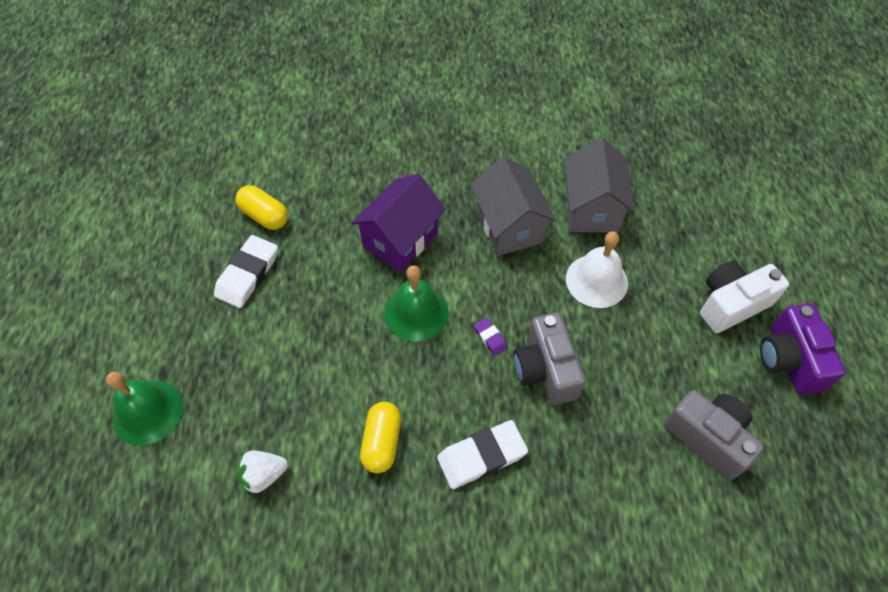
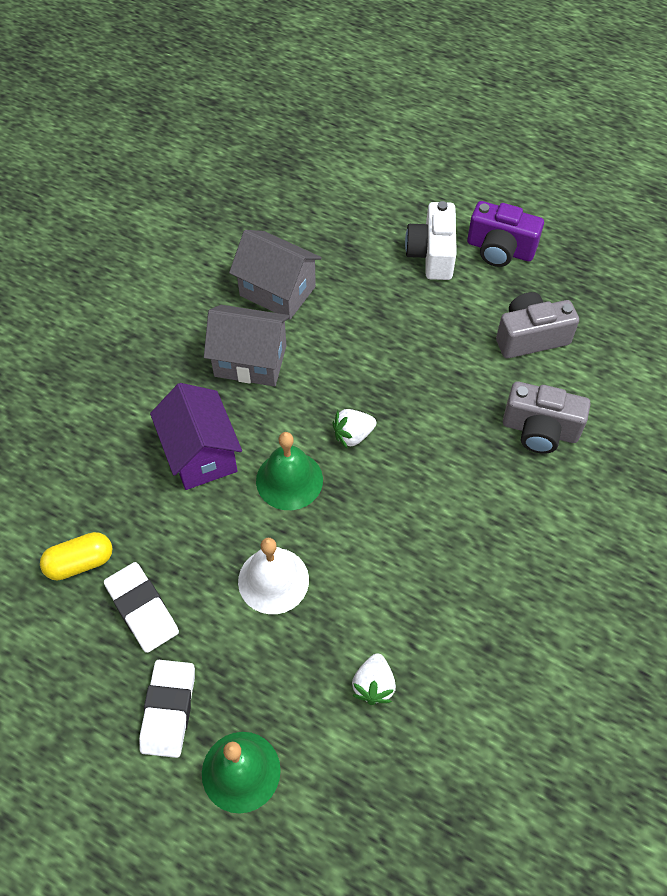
camera: 60 degrees left, 0 degrees up
(382, 442) = (399, 570): yellow capsule -> none
(481, 456) = (457, 499): white eraser -> white eraser (168, 710)
(490, 338) = (353, 435): purple eraser -> white strawberry
(545, 370) = (408, 411): grey camera -> grey camera (540, 430)
(596, 280) = (350, 328): white bell -> white bell (273, 580)

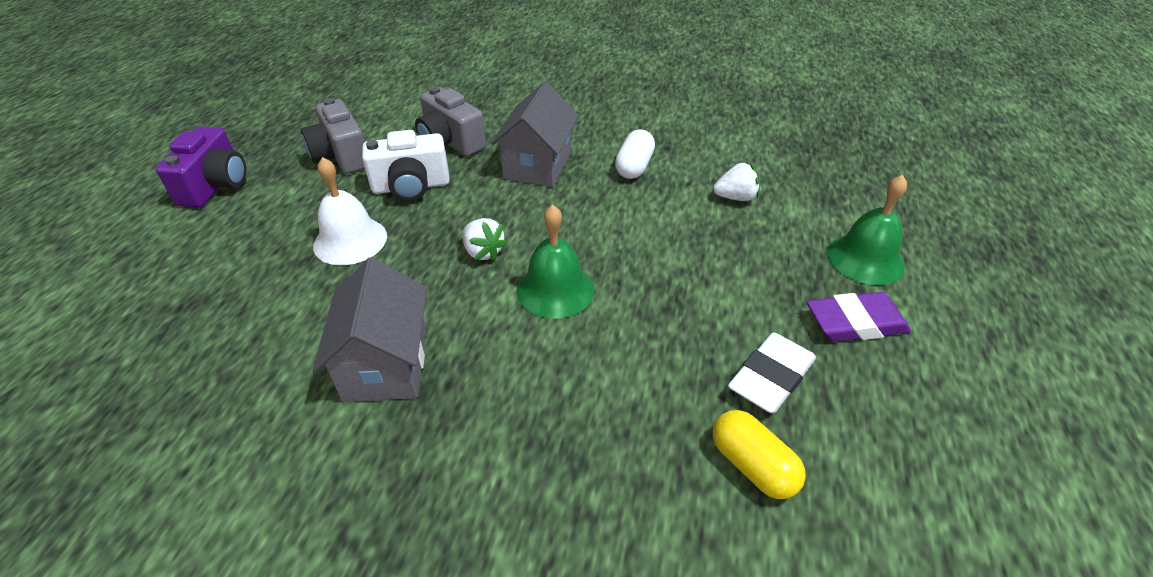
camera: 105 degrees left, 15 degrees down
(168, 710) = (855, 322): white eraser -> purple eraser
(201, 454) = (545, 379): purple house -> none
(273, 580) = (676, 277): white bell -> white bell (350, 240)
(277, 291) = (258, 363): grey house -> grey house (537, 165)
(432, 254) = (213, 232): white camera -> white camera (411, 186)
(455, 598) = (634, 166): none -> white capsule
(540, 430) = (450, 142): grey camera -> grey camera turned 135 degrees clockwise

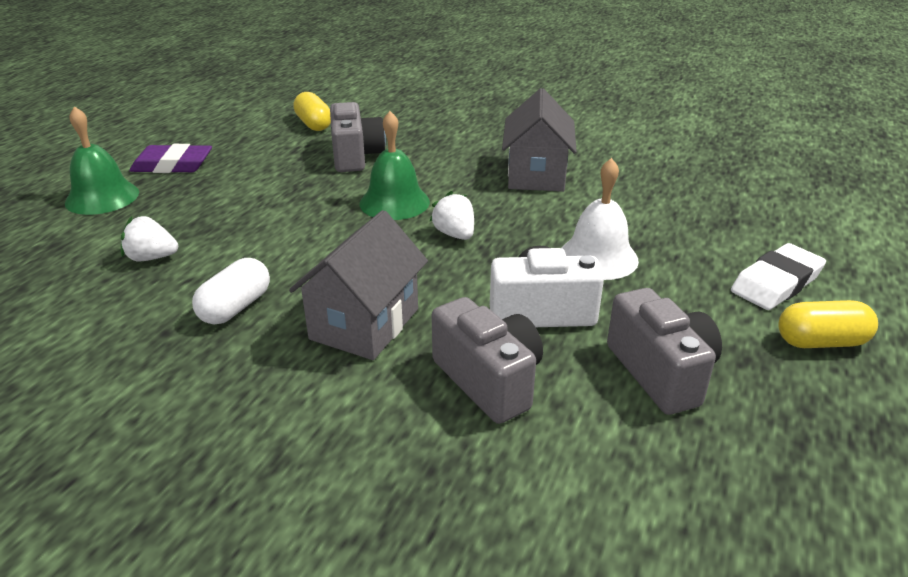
camera: 170 degrees left, 10 degrees down
(216, 185) = (821, 342): purple camera -> yellow capsule
(638, 376) = (355, 156): none -> grey camera
(771, 377) = (266, 149): white eraser -> white eraser (776, 283)

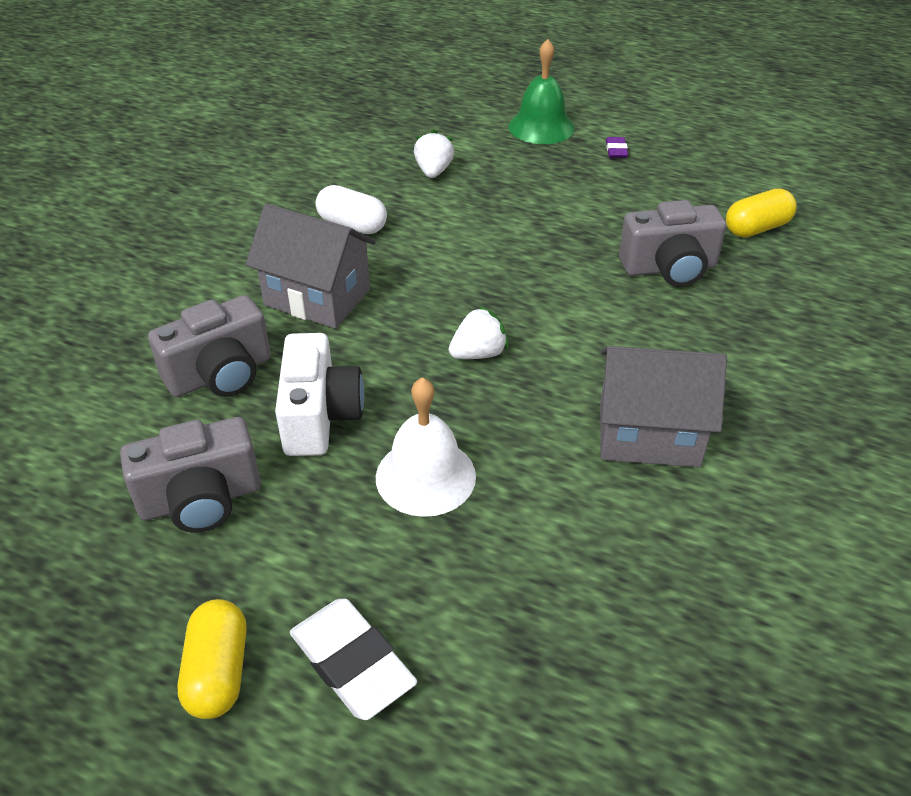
camera: 90 degrees right, 10 degrees up
(172, 165) = (616, 151): purple eraser -> purple eraser, size x0.49
(394, 202) = (551, 305): green bell -> none

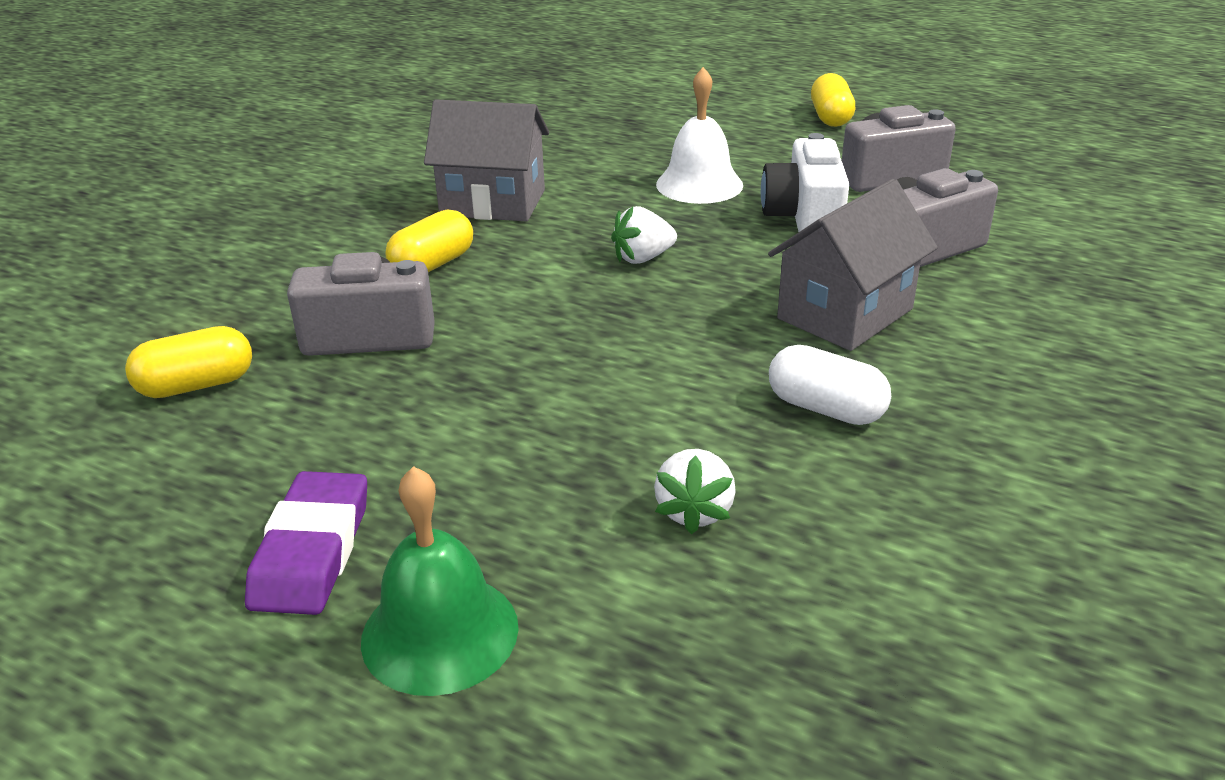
camera: 175 degrees left, 10 degrees down
(317, 297) = (845, 314): grey house -> grey house turned 75 degrees counterclockwise
(352, 663) = (744, 119): white eraser -> none
(616, 151) = (312, 551): purple eraser -> purple eraser, size x2.04
(663, 340) = (433, 265): none -> yellow capsule

